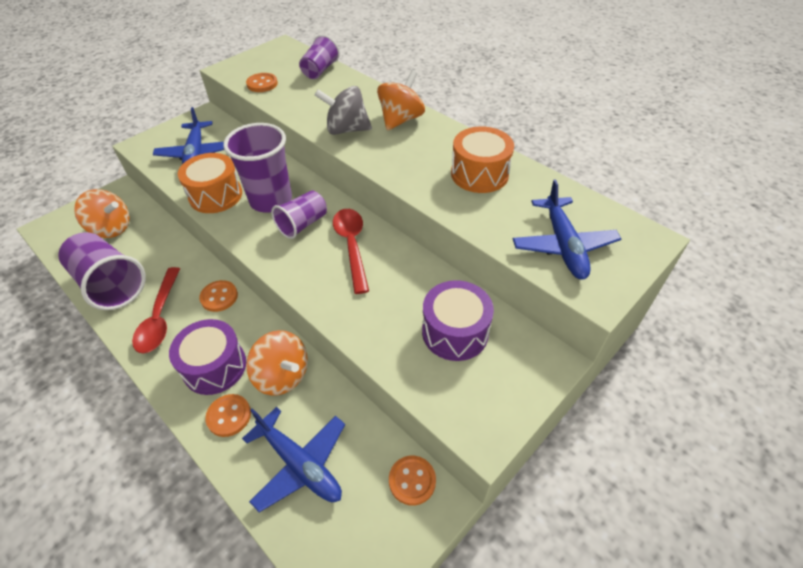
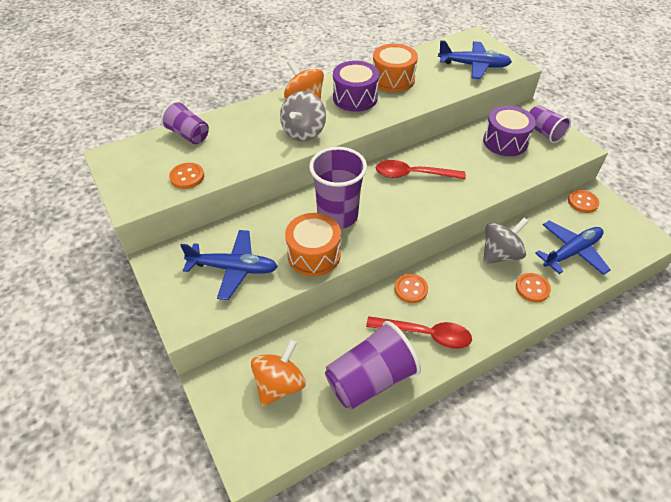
camera: 75 degrees left, 0 degrees up
(214, 366) = (486, 295): purple drum -> purple drum (355, 98)
(282, 375) = (500, 254): orange spinning top -> grey spinning top
(302, 224) = (378, 199): purple cup -> purple cup (543, 132)

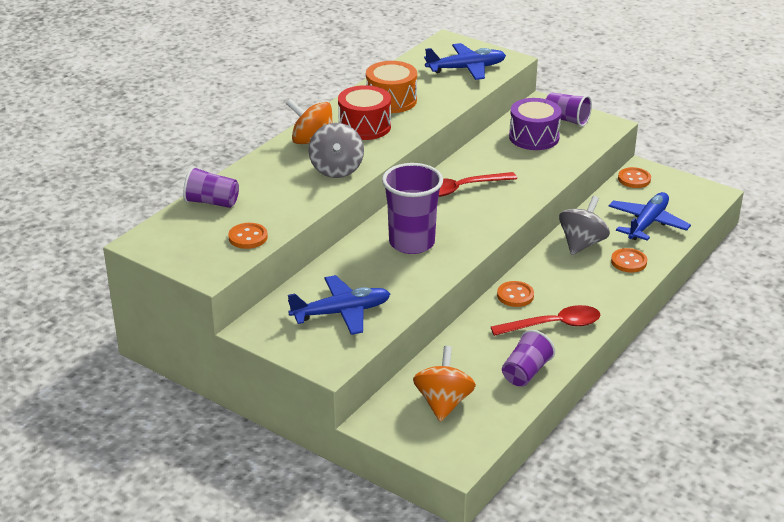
camera: 25 degrees left, 15 degrees down
(314, 255) = (413, 279): orange drum -> none
(355, 98) = (364, 126): purple drum -> red drum
(370, 379) = (526, 372): purple cup -> purple cup, size x0.61

